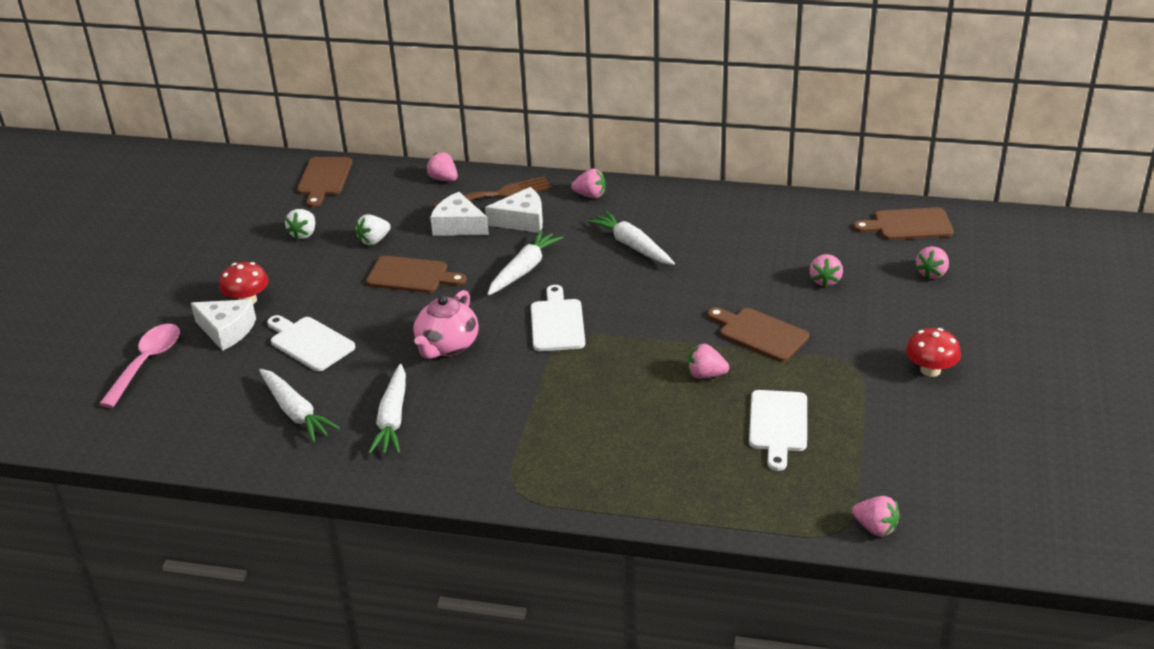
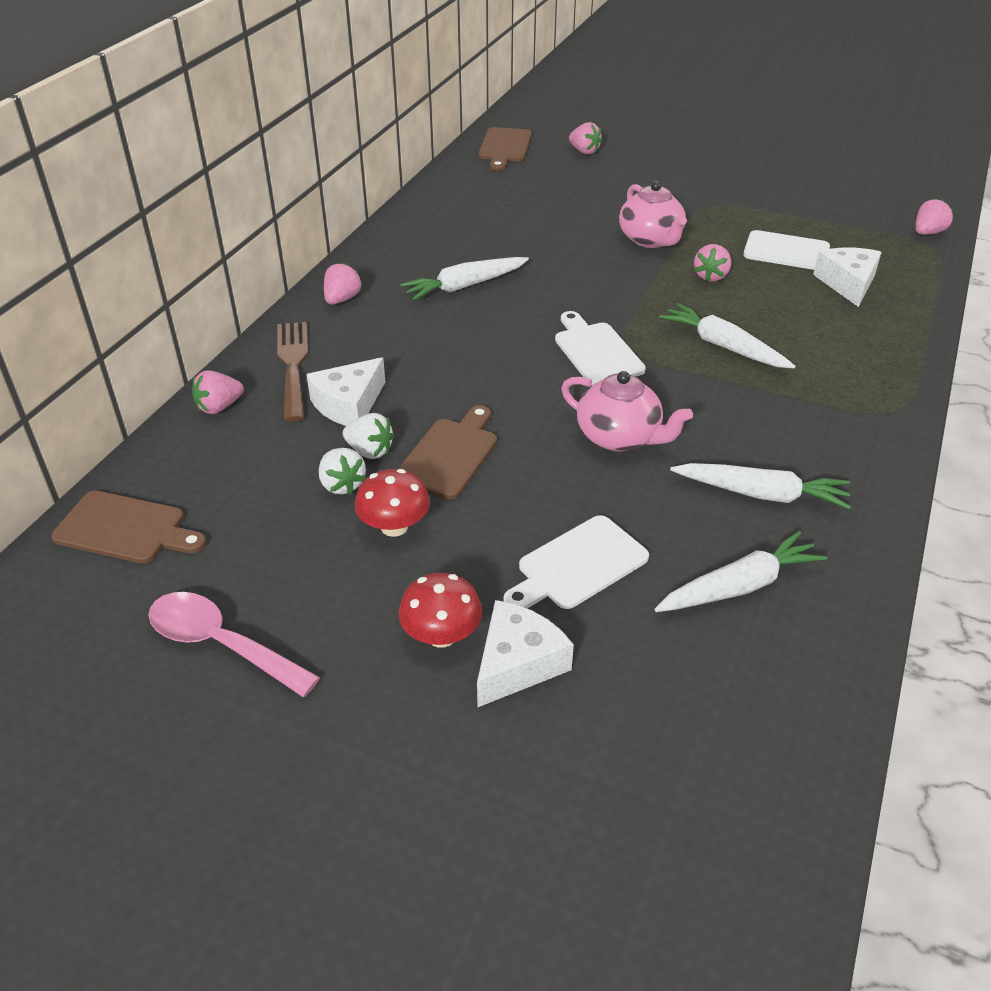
camera: 80 degrees left, 5 degrees up
(146, 363) = (581, 778): pink spoon -> pink spoon (221, 644)
(304, 234) = (280, 560): white strawberry -> white strawberry (370, 451)
(522, 220) = (367, 353): white cheese -> white cheese (847, 283)
(524, 270) = (478, 363): white carrot -> white carrot (723, 346)
(557, 323) = (596, 351): white cutting board -> white cutting board turned 60 degrees clockwise
(760, 333) = (651, 240): brown cutting board -> pink teapot
(825, 281) = (576, 197): pink strawberry -> none
(930, 370) = (723, 176): red mushroom -> red mushroom (394, 526)

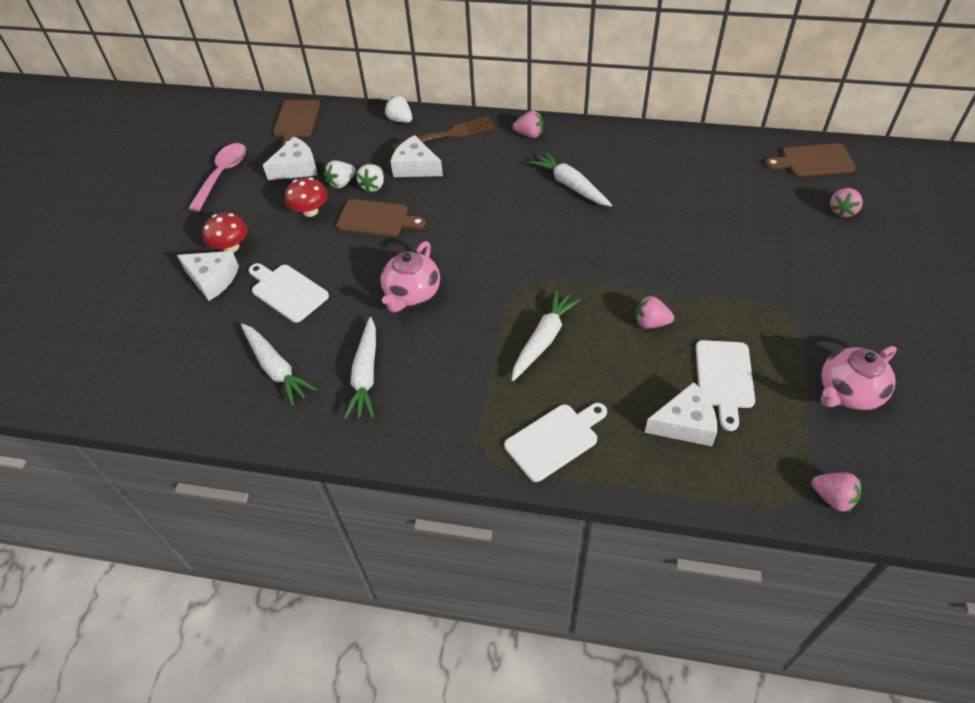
camera: 80 degrees right, 10 degrees up
(219, 407) = (400, 120): pink strawberry -> white strawberry
(266, 537) = (296, 168): none -> white cheese
(596, 351) = (510, 267): white cutting board -> white cutting board (555, 440)
(651, 240) = (695, 277): pink teapot -> pink teapot (848, 392)

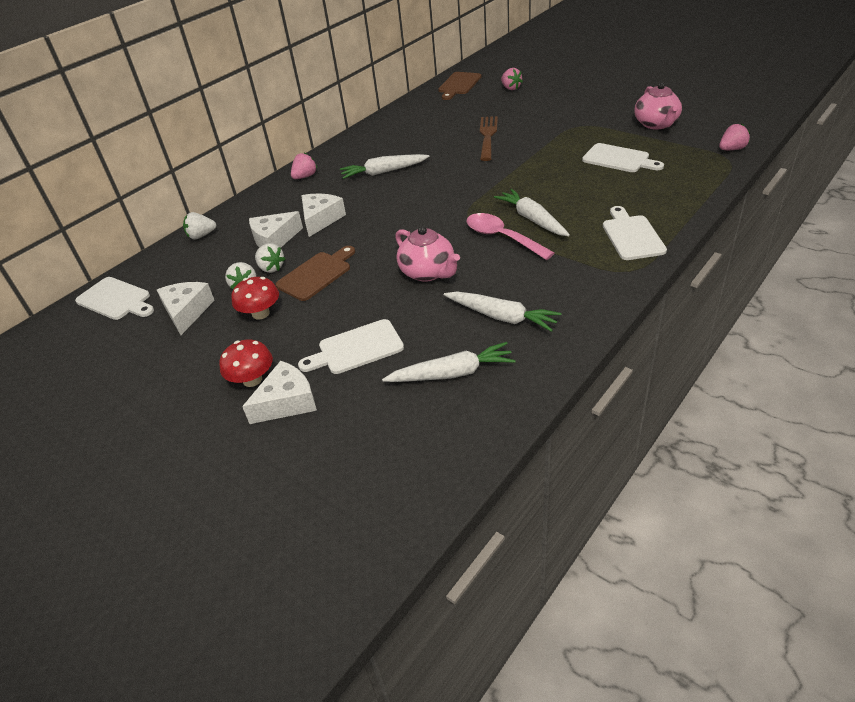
camera: 60 degrees left, 10 degrees down
(222, 175) = (130, 369): pink spoon -> pink spoon (502, 237)
(296, 121) = (116, 300): brown cutting board -> white cutting board
(448, 135) = (255, 214): brown fork -> brown fork (487, 136)
(651, 323) = (550, 173): pink strawberry -> none
(684, 424) = (648, 182): white cheese -> white cheese (321, 219)

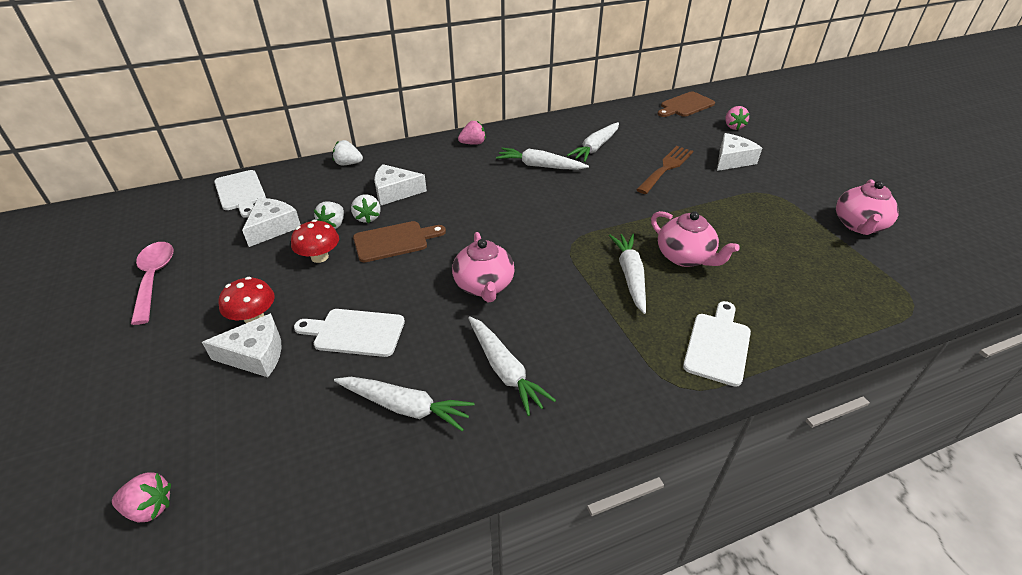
camera: 25 degrees right, 0 degrees up
(321, 219) = (447, 189): white cheese -> white cheese (732, 160)
(416, 142) = (595, 147): none -> white carrot
(502, 237) = (583, 282): pink spoon -> pink spoon (154, 278)
(559, 191) = (685, 257): none -> pink teapot
(618, 159) = (780, 248): white cutting board -> none
(731, 149) = (929, 293): pink strawberry -> pink strawberry (150, 507)

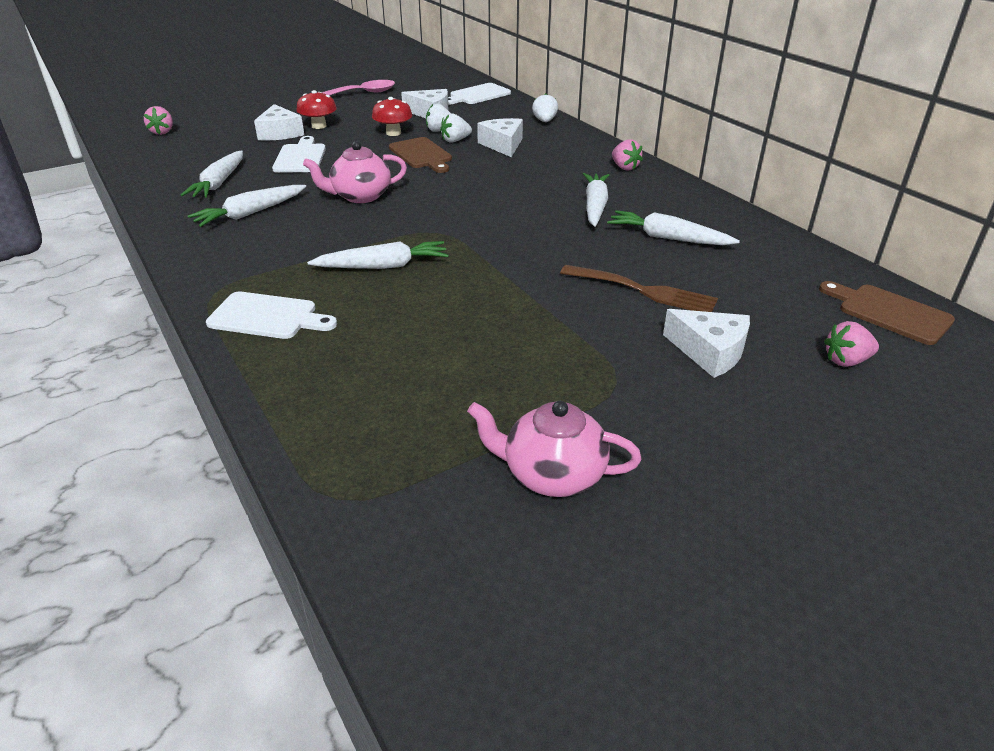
camera: 80 degrees right, 5 degrees down
(685, 257) = (425, 301): pink teapot -> none

